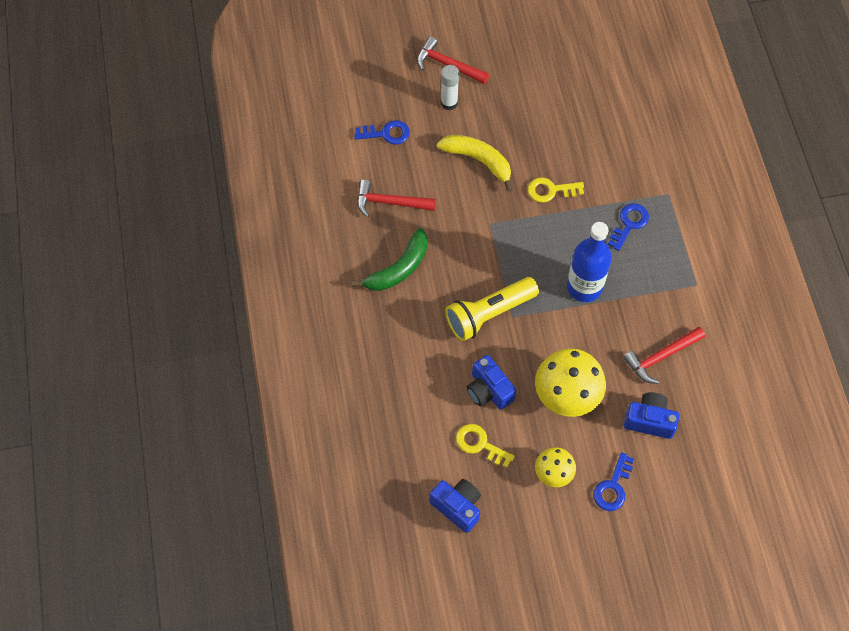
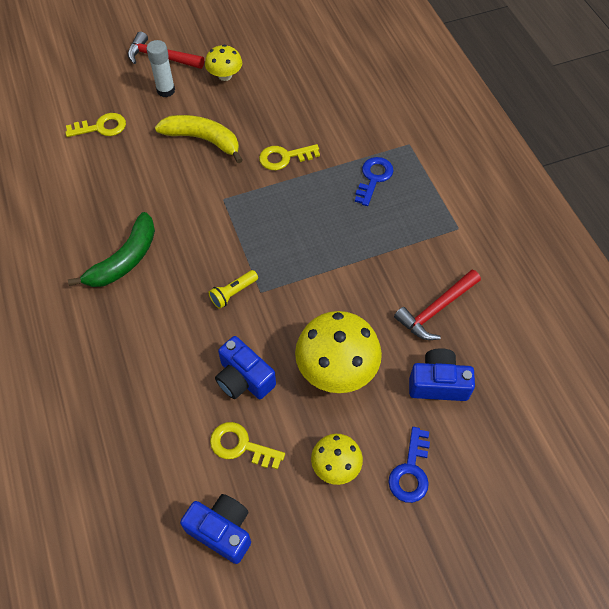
camera: 10 degrees left, 5 degrees down
(386, 133) = (101, 127): blue key -> yellow key
(389, 202) = (109, 193): red hammer -> none
(488, 314) = (233, 293): yellow flashlight -> yellow flashlight, size x0.47
(506, 94) = (225, 75): none -> yellow mushroom
(584, 287) = (336, 248): blue bottle -> none

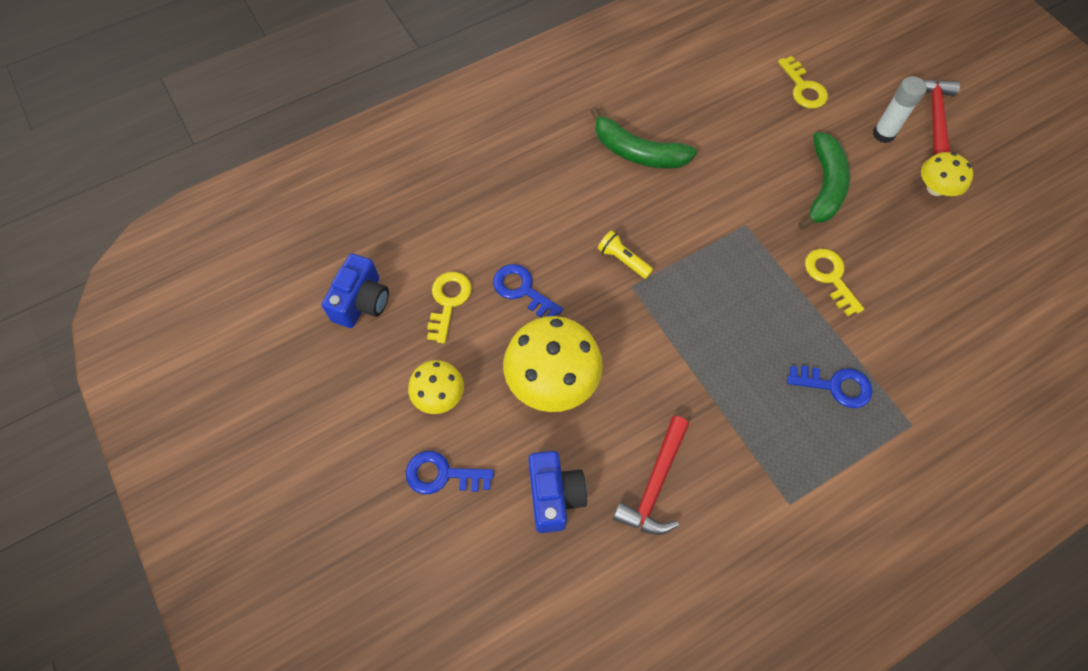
camera: 80 degrees right, 5 degrees up
(203, 140) = (824, 187): yellow banana -> green banana
(244, 379) = (522, 290): blue camera -> blue key
(436, 310) = (655, 484): red hammer -> red hammer turned 105 degrees counterclockwise

